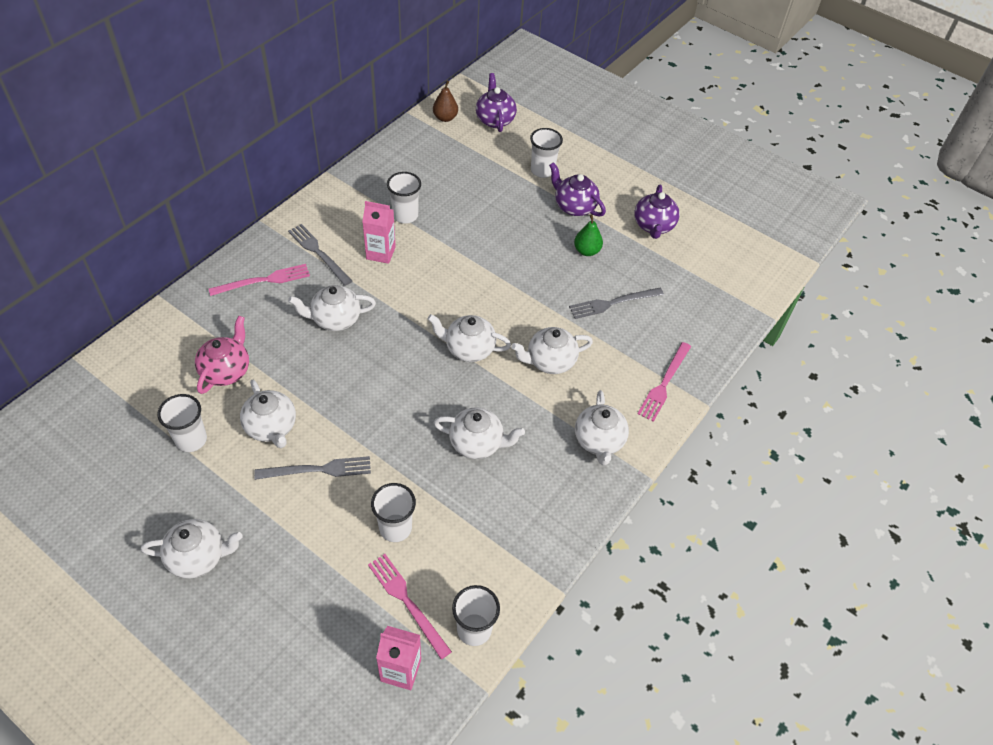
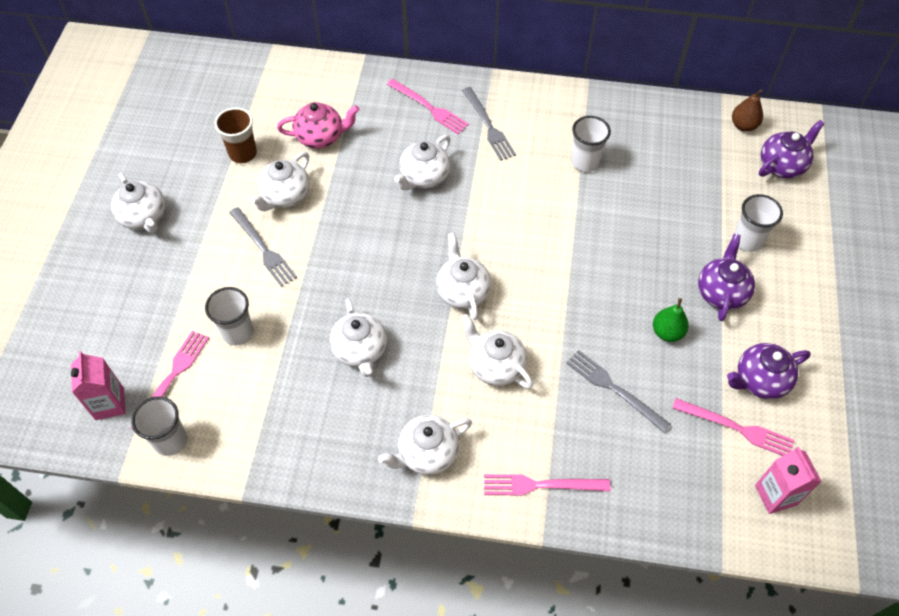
camera: 65 degrees right, 5 degrees up
(191, 440) = (243, 154): white cup -> brown cup
(318, 253) = (488, 126): grey fork -> grey fork turned 135 degrees clockwise
(335, 319) = (424, 177): white teapot -> white teapot turned 105 degrees counterclockwise
(380, 253) = (524, 168): pink carton -> pink carton (775, 495)
(681, 257) = (736, 428): none -> pink fork

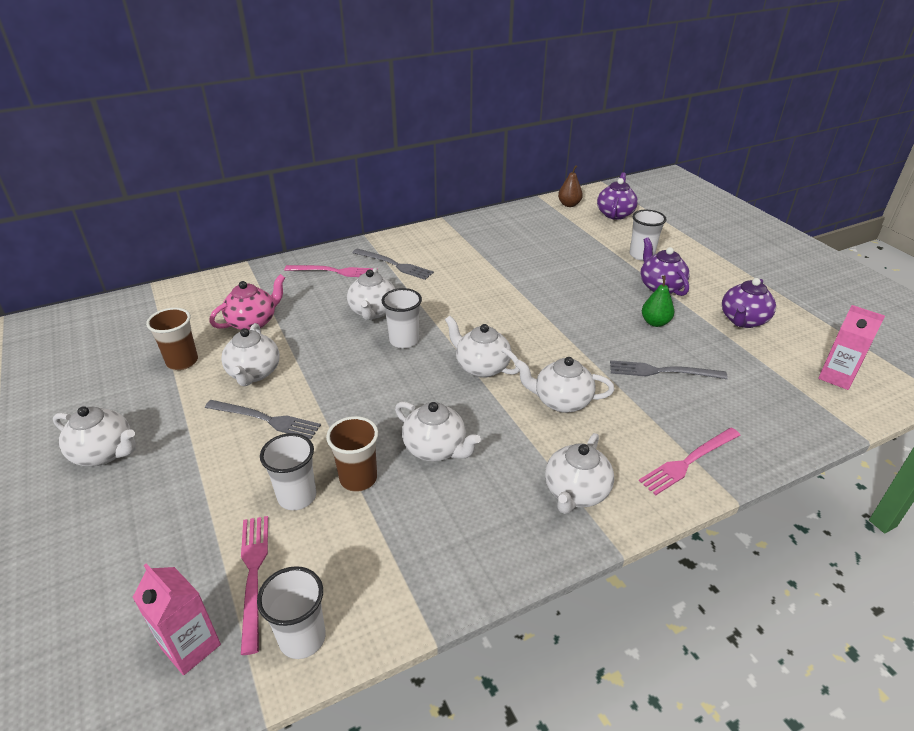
camera: 35 degrees left, 20 degrees down
(287, 343) = (358, 478): none -> brown cup
(585, 162) = (488, 257): white cup -> white cup (404, 341)
(736, 428) = (765, 353): pink fork -> none

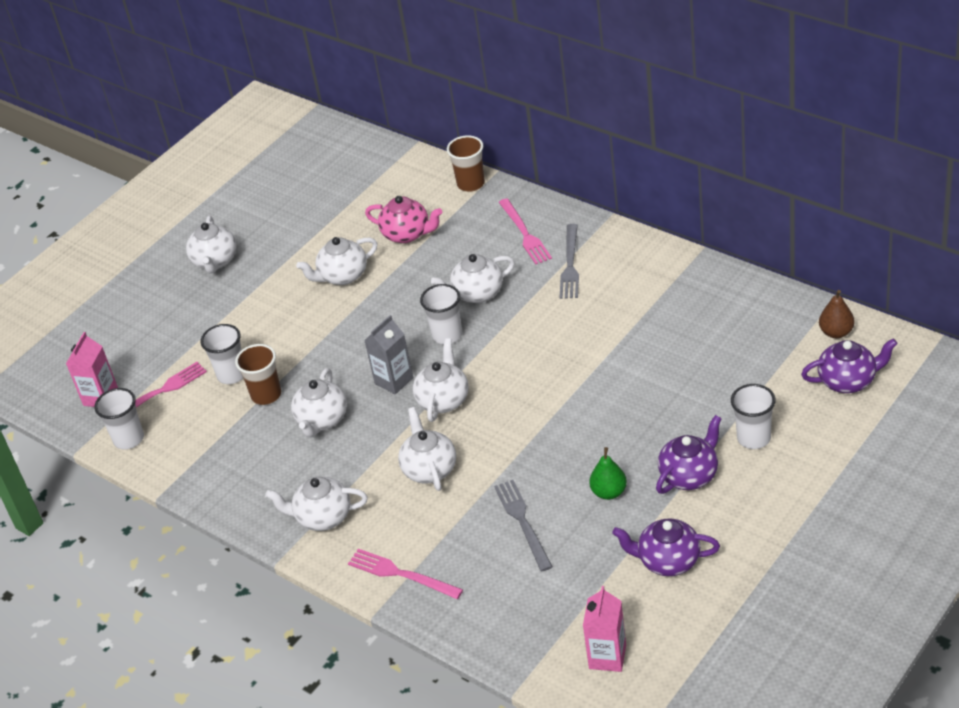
camera: 70 degrees right, 5 degrees up
(182, 362) = (329, 230): brown cup -> brown cup (471, 184)
(266, 419) = (295, 314): grey fork -> none
(428, 386) = (394, 381): none -> grey carton

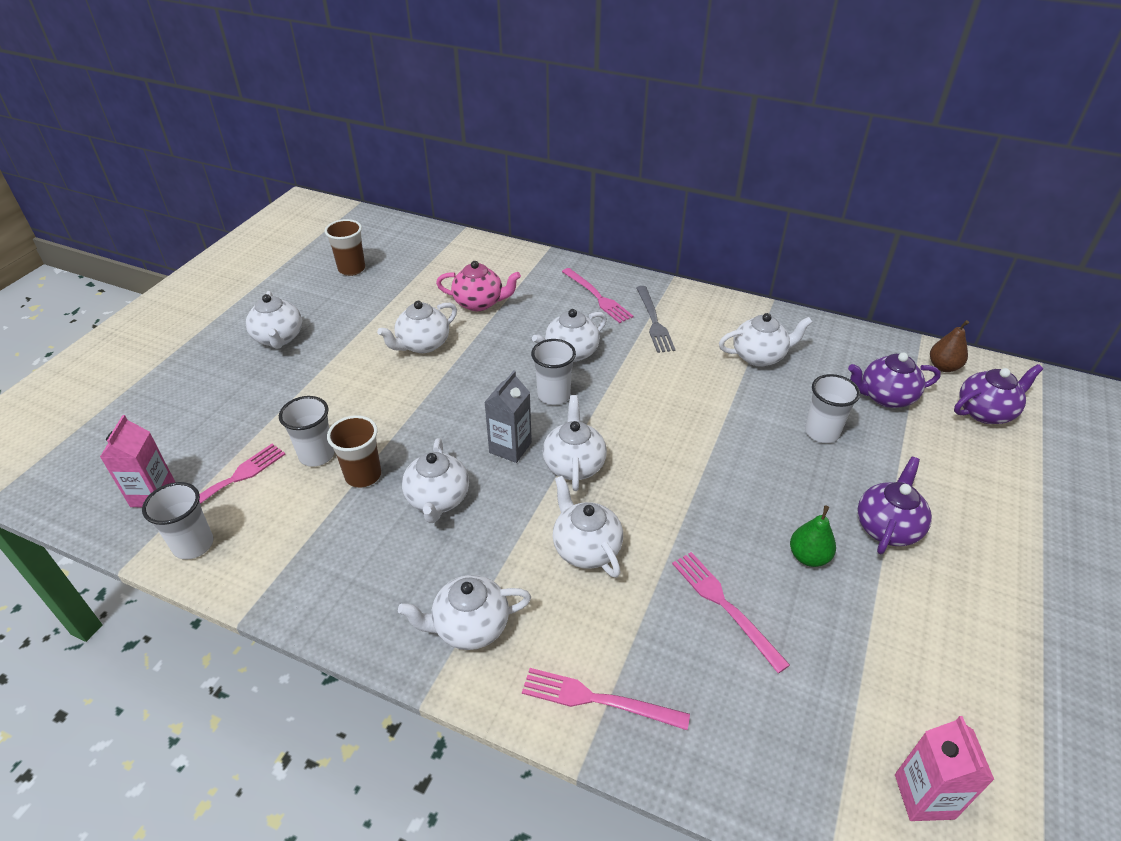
camera: 20 degrees left, 0 degrees up
(471, 184) = (528, 258): brown cup -> brown cup (352, 269)
(523, 522) = (725, 606): grey fork -> pink fork
(657, 309) = (759, 356): none -> white teapot
(668, 561) = (923, 639): purple teapot -> purple teapot (885, 397)
(754, 438) = (930, 479): white cup -> white cup (821, 432)

